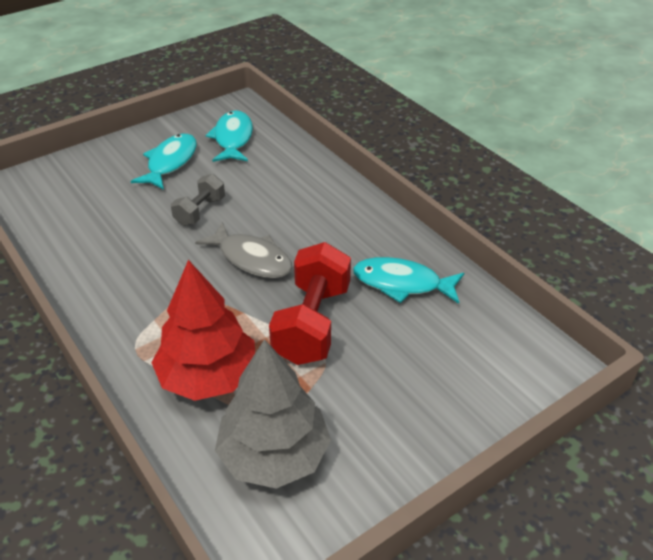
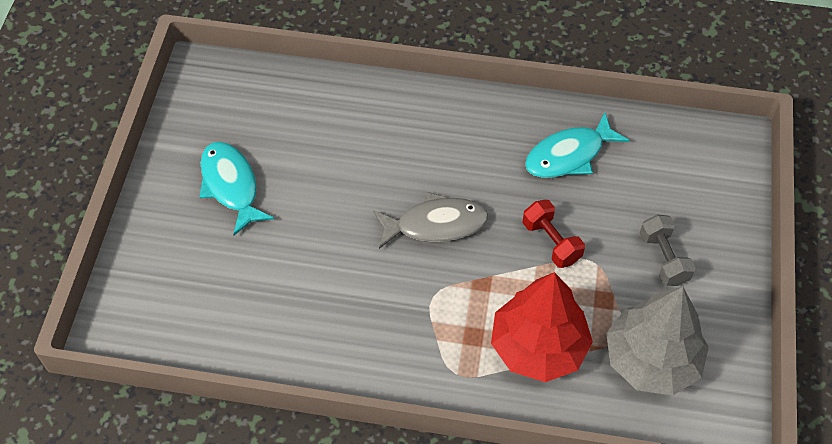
camera: 45 degrees left, 15 degrees up
(200, 211) = (332, 214): grey dumbbell -> grey dumbbell (663, 259)
(233, 138) = (251, 115): turquoise fish -> none
(312, 323) = (551, 242): red dumbbell -> red dumbbell, size x0.57

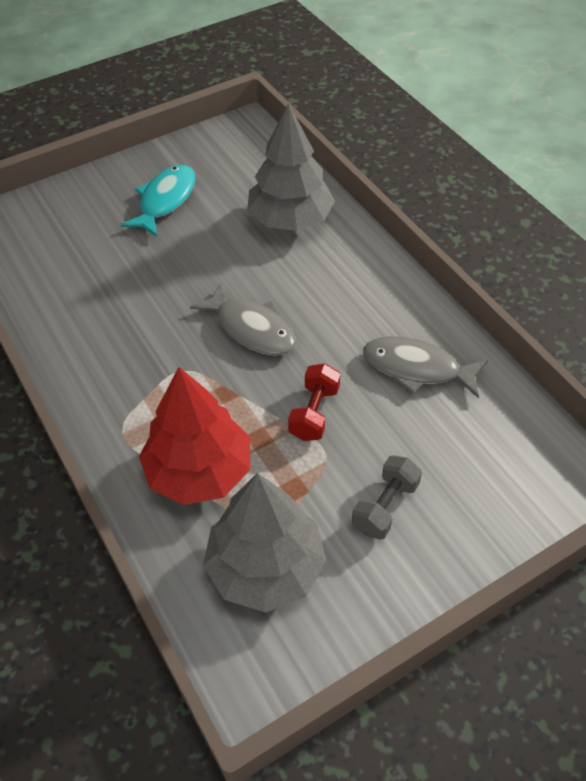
camera: 50 degrees right, 5 degrees down
(346, 120) = (290, 219): none -> grey tree
(569, 155) = (417, 368): turquoise fish -> grey fish

